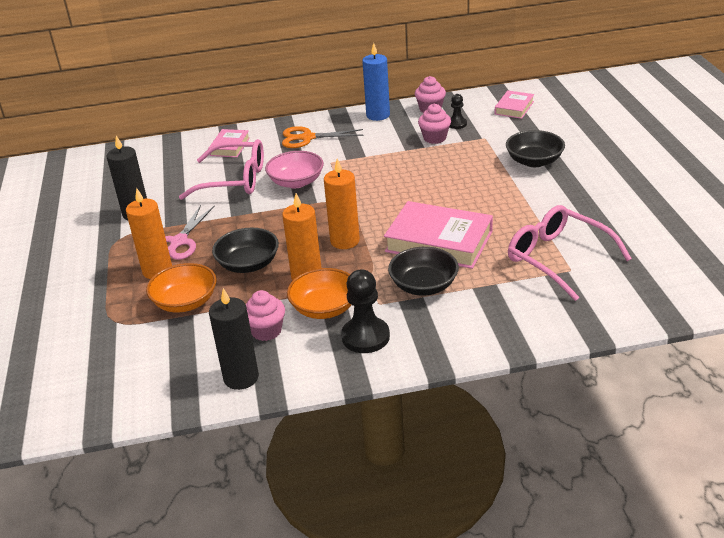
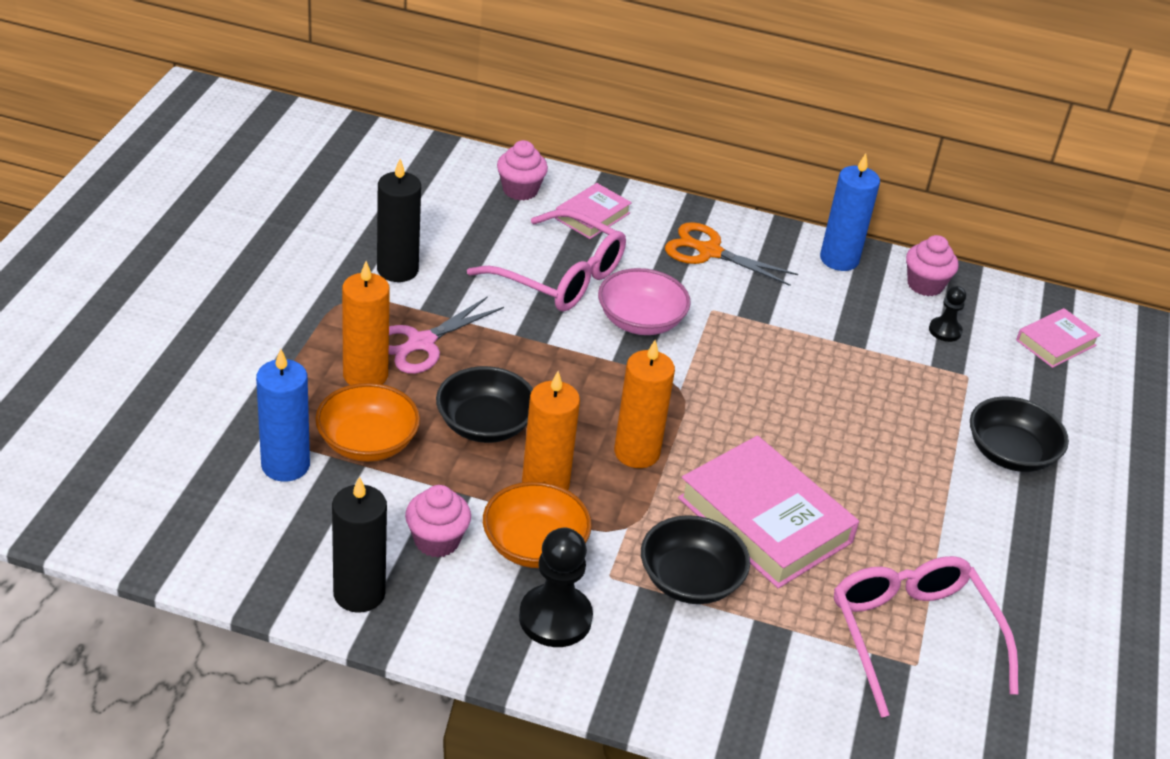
camera: 20 degrees right, 5 degrees up
(143, 335) = (285, 465): none -> blue candle
(434, 138) = (892, 340): pink cupcake -> pink cupcake (520, 190)

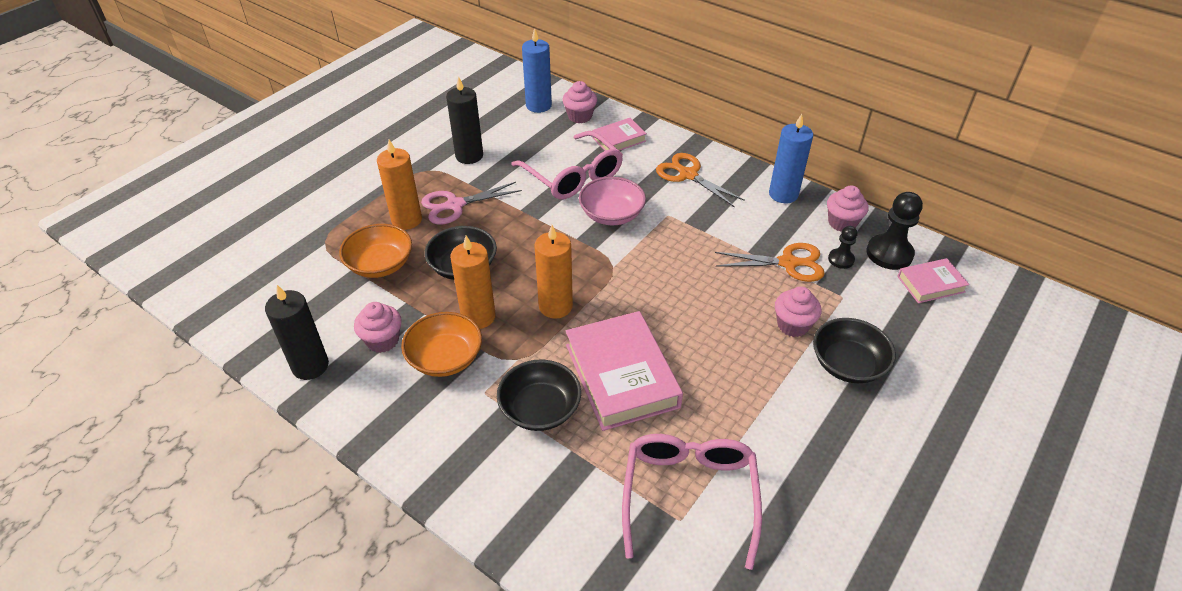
camera: 25 degrees right, 5 degrees up
(285, 465) = (320, 269): blue candle -> blue candle (538, 105)
(555, 618) = (427, 414): black pawn -> black pawn (889, 253)
(888, 346) = (789, 263): none -> orange scissors
(929, 420) = (793, 325): none -> pink cupcake

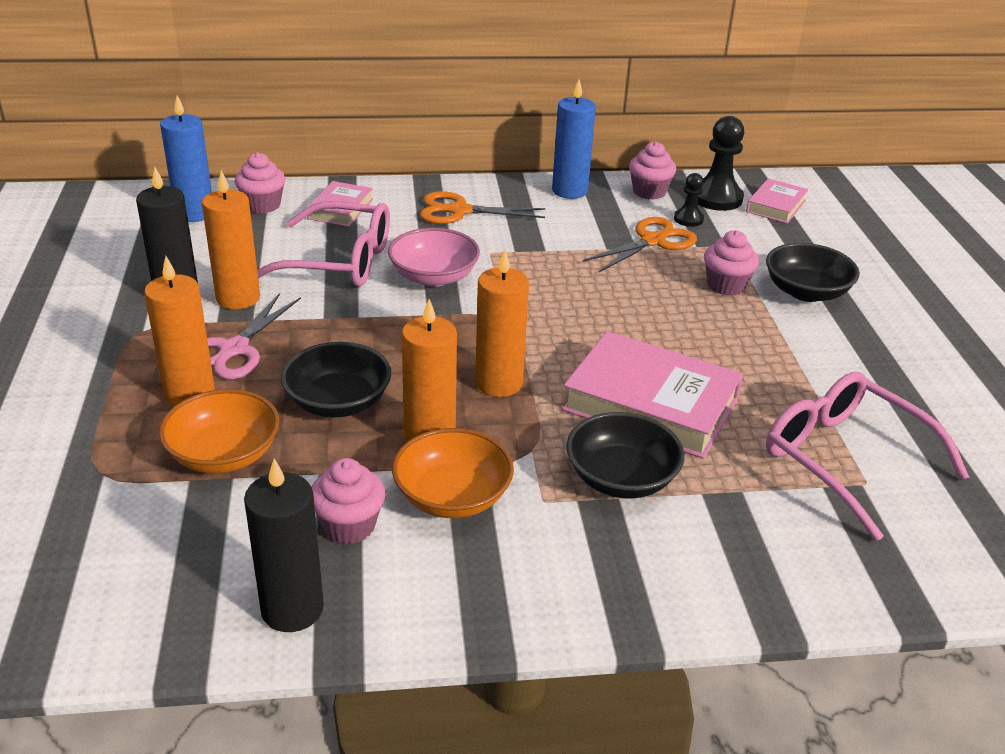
camera: 45 degrees left, 10 degrees down
(494, 174) = (238, 298): none -> orange candle

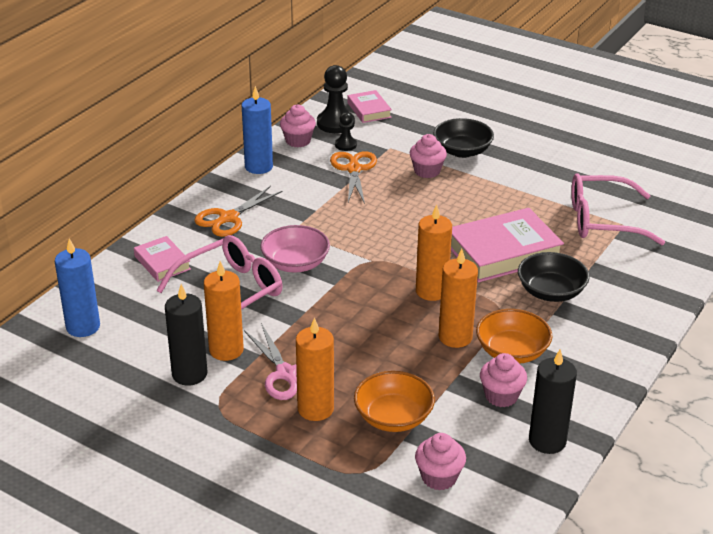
camera: 50 degrees left, 0 degrees up
(262, 205) = (112, 293): pink cupcake -> pink cupcake (439, 477)
(338, 402) = (387, 355): black bowl -> none

